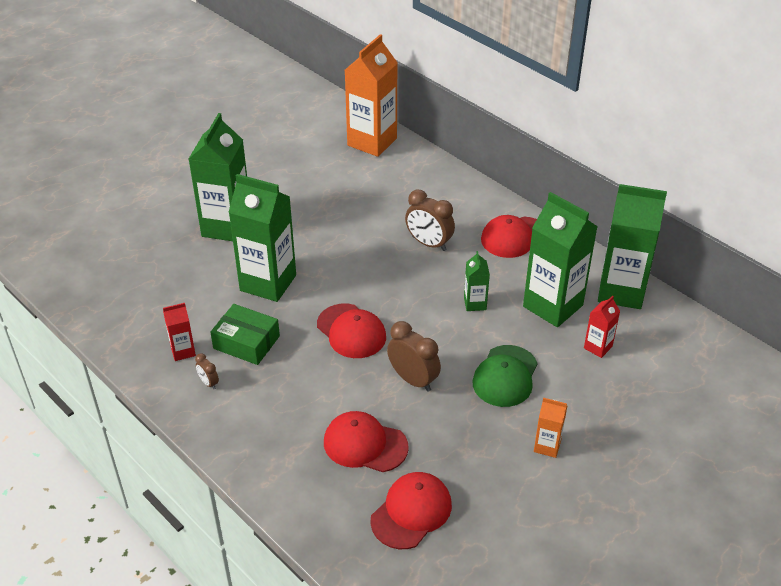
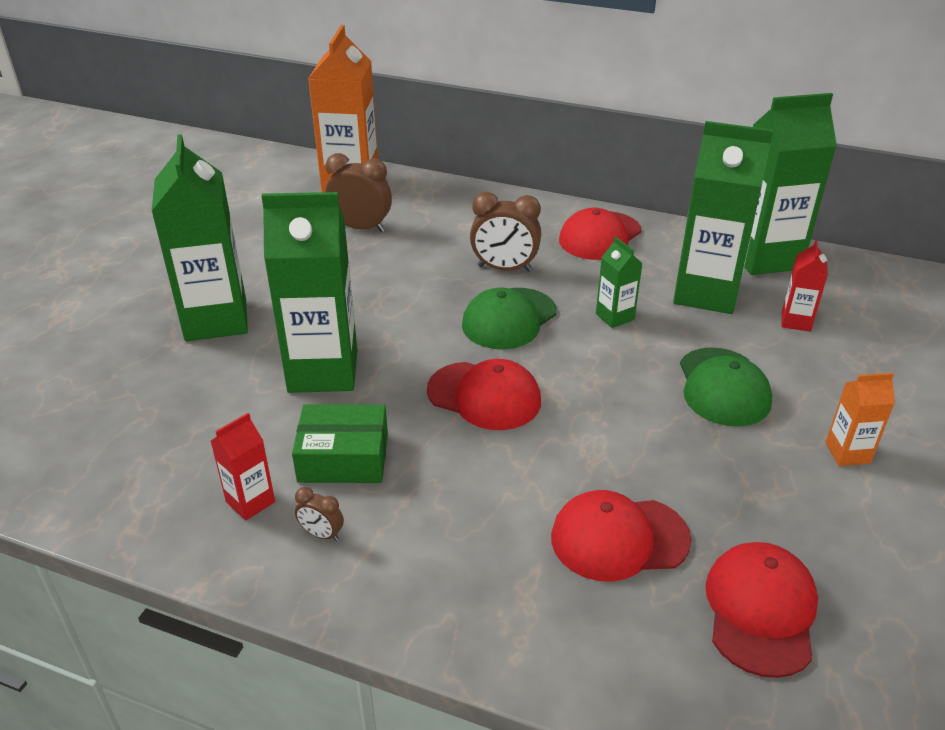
camera: 25 degrees left, 5 degrees down
(404, 283) = (509, 319): none -> green cap
(413, 380) = (614, 429): brown clock -> brown clock (361, 228)

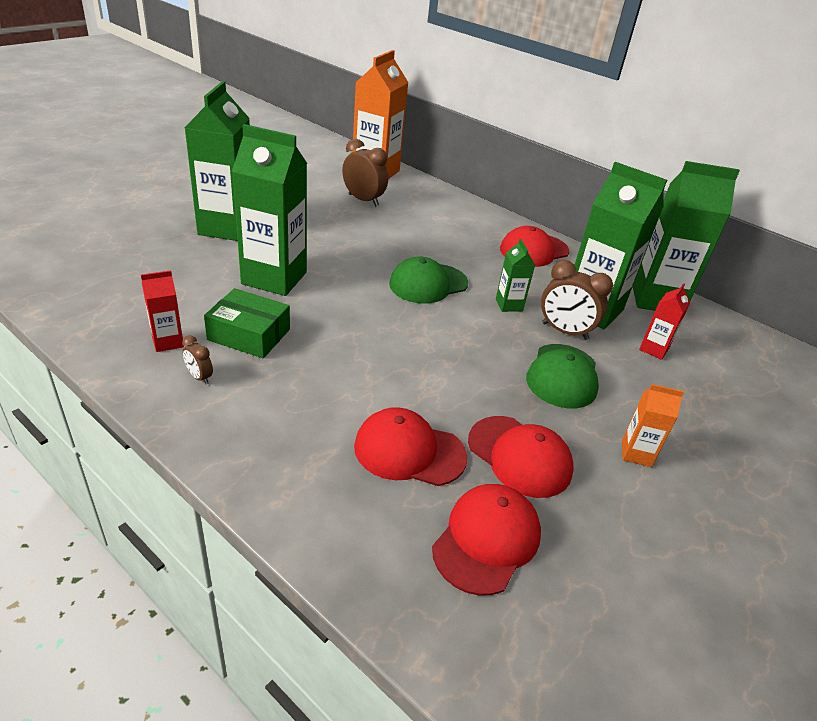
camera: 15 degrees right, 0 degrees up
(484, 396) = (375, 327): red cap -> red cap (519, 456)
(504, 268) = (447, 251): brown clock -> brown clock (564, 331)

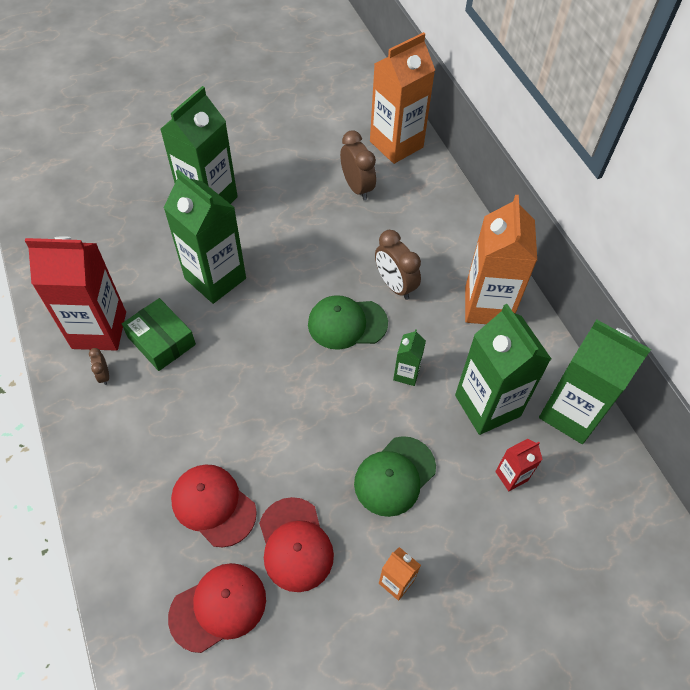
camera: 30 degrees right, 20 degrees up
(168, 342) = (99, 330): red carton -> red carton, size x2.15
(534, 250) = (487, 306): red cap -> orange carton
(564, 331) = (437, 424): brown clock -> brown clock (395, 285)

